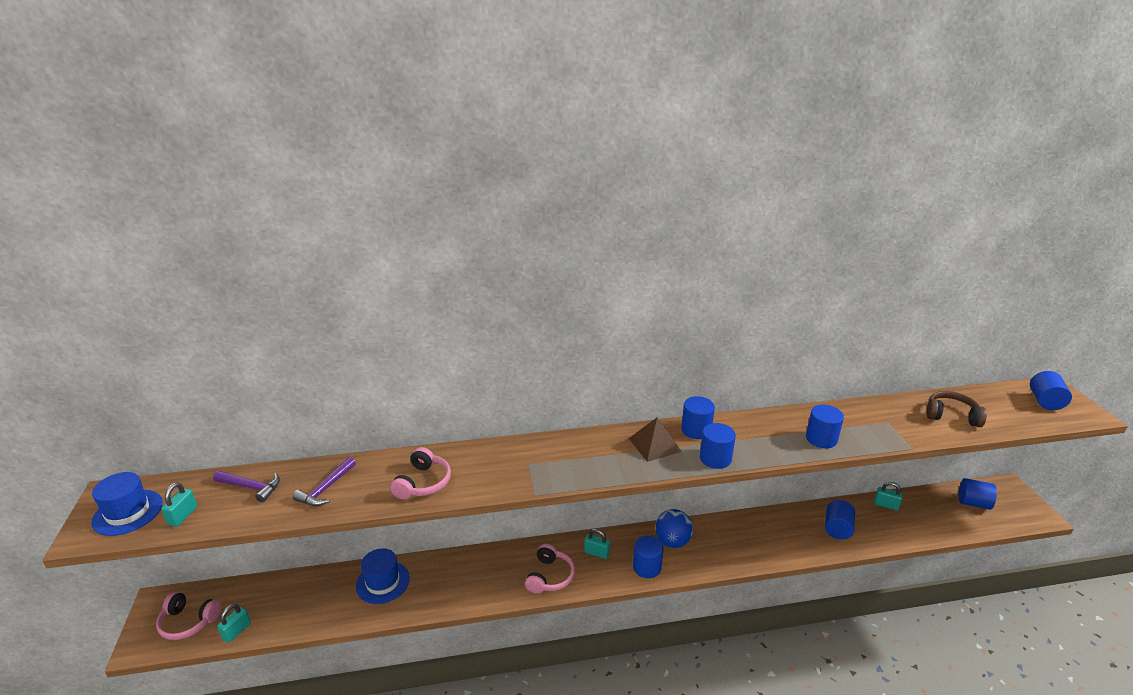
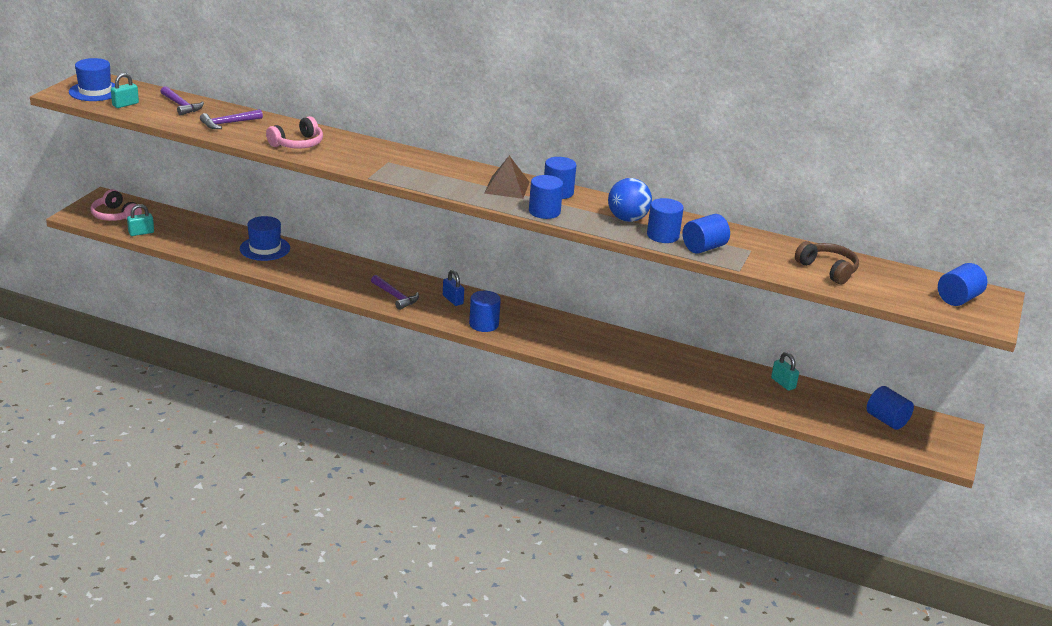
camera: 30 degrees right, 0 degrees up
(550, 576) = (395, 297): pink headphones -> purple hammer
(596, 552) = (453, 300): turquoise padlock -> blue padlock
(672, 541) = (529, 320): blue ball -> blue ball (627, 219)
(837, 529) = (702, 376): blue cylinder -> blue cylinder (704, 248)

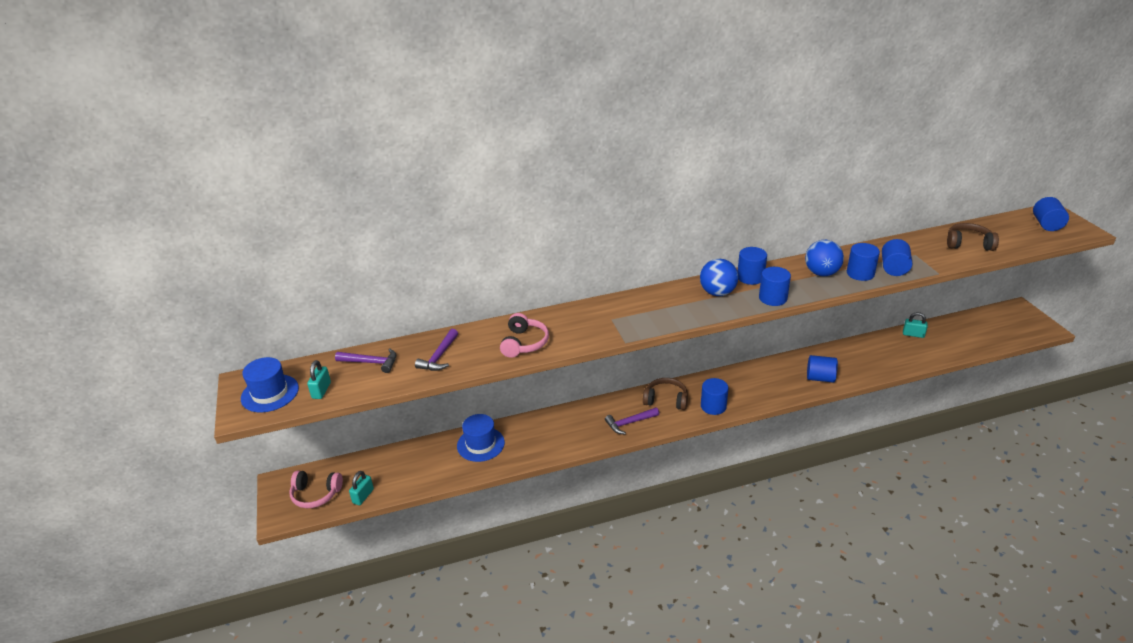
camera: 35 degrees left, 5 degrees up
(395, 297) = (629, 423): purple hammer -> purple hammer turned 150 degrees clockwise
(453, 300) = (666, 400): blue padlock -> brown headphones
(507, 187) = (717, 293): brown pyramid -> blue ball
(886, 420) = (988, 325): blue cylinder -> blue cylinder (820, 378)

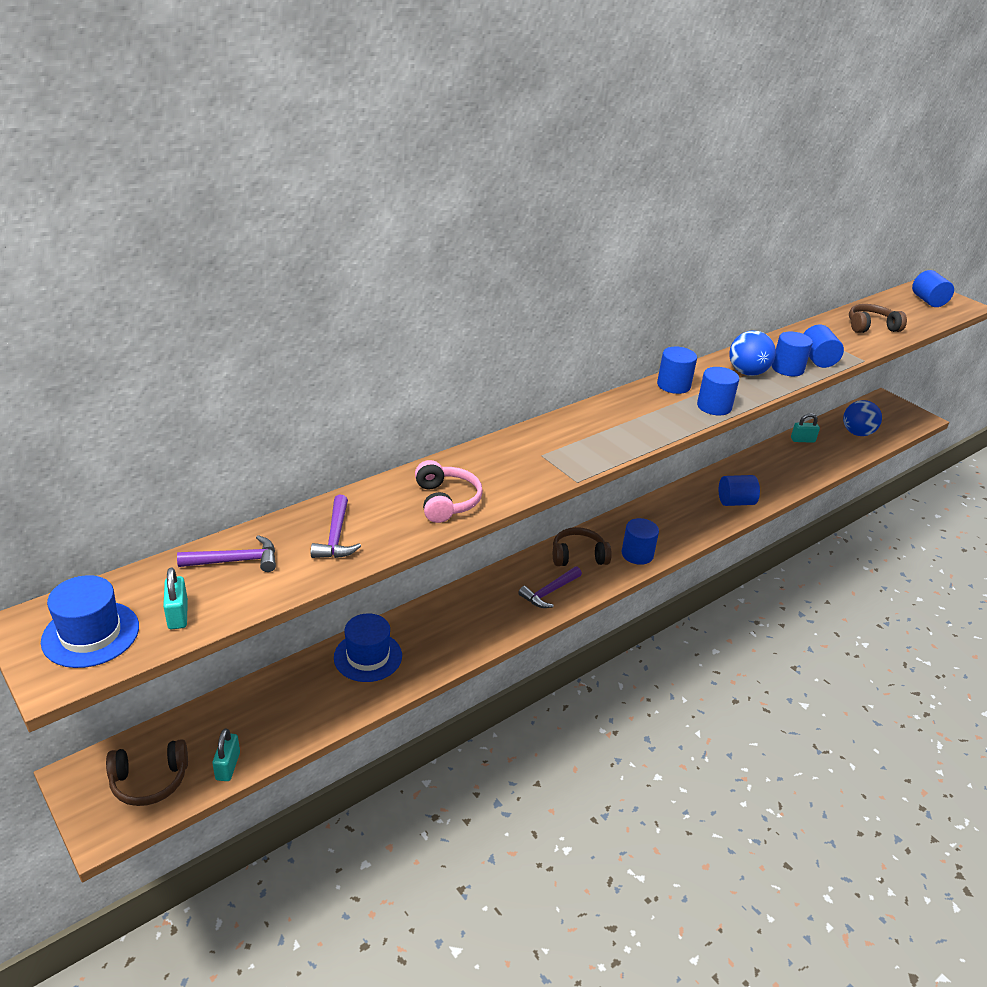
camera: 25 degrees left, 0 degrees up
(316, 494) = (149, 780): pink headphones -> brown headphones
(717, 293) = (648, 407): blue ball -> blue ball (857, 433)

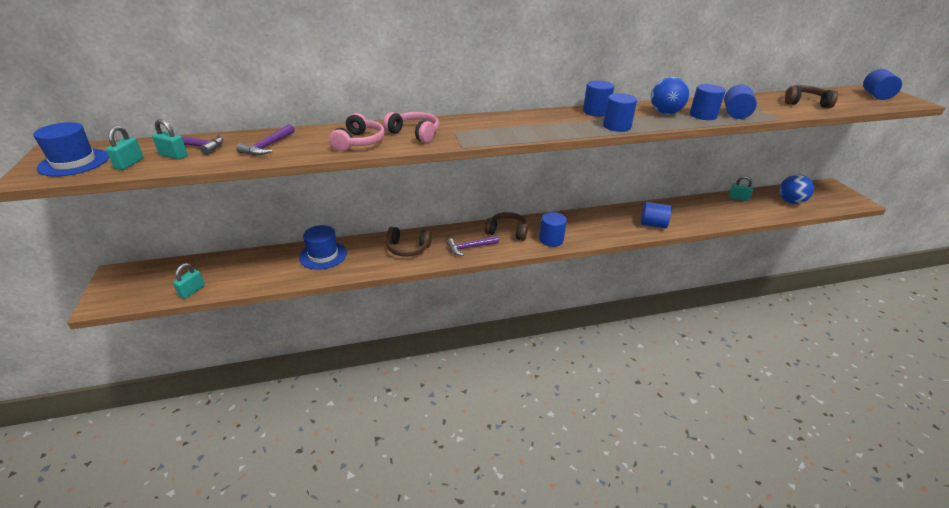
camera: 25 degrees right, 0 degrees up
(149, 780) = (146, 286): brown headphones -> brown headphones (408, 248)
(224, 585) = (173, 155): none -> turquoise padlock
(500, 470) = (414, 134): none -> pink headphones

